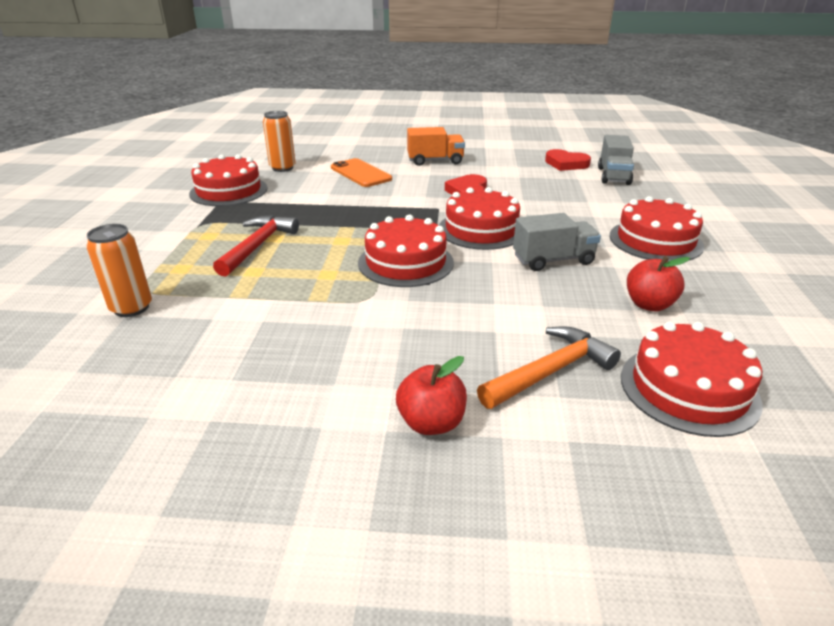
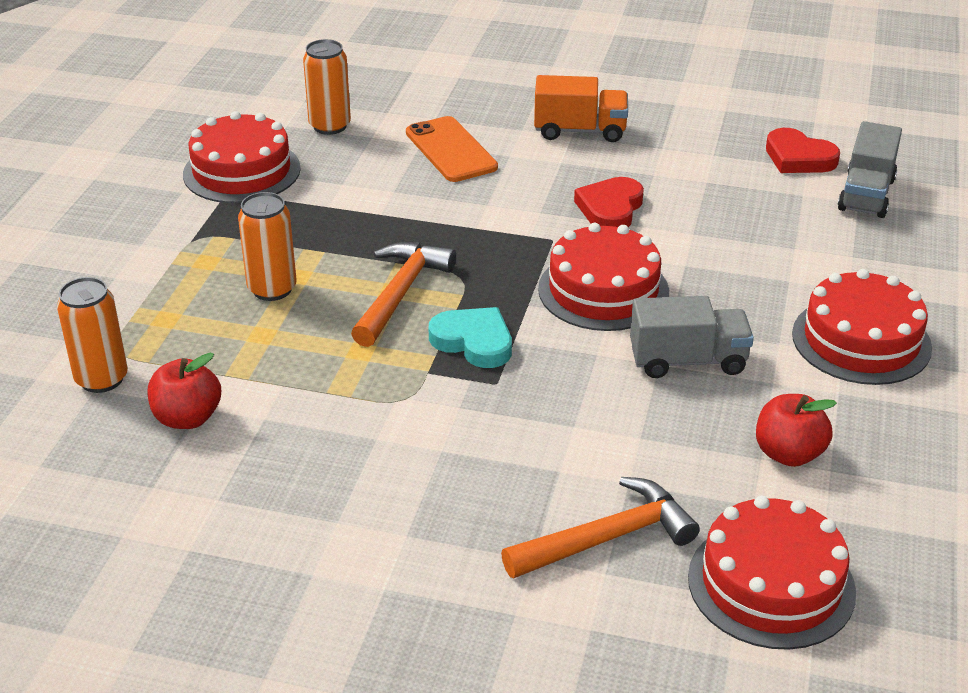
camera: 10 degrees right, 5 degrees up
(257, 246) = (272, 289): red hammer -> orange can
(347, 241) = (400, 293): none -> orange hammer
(405, 262) = (473, 341): red cake -> turquoise heart
(431, 423) = (439, 586): red apple -> red apple (187, 418)

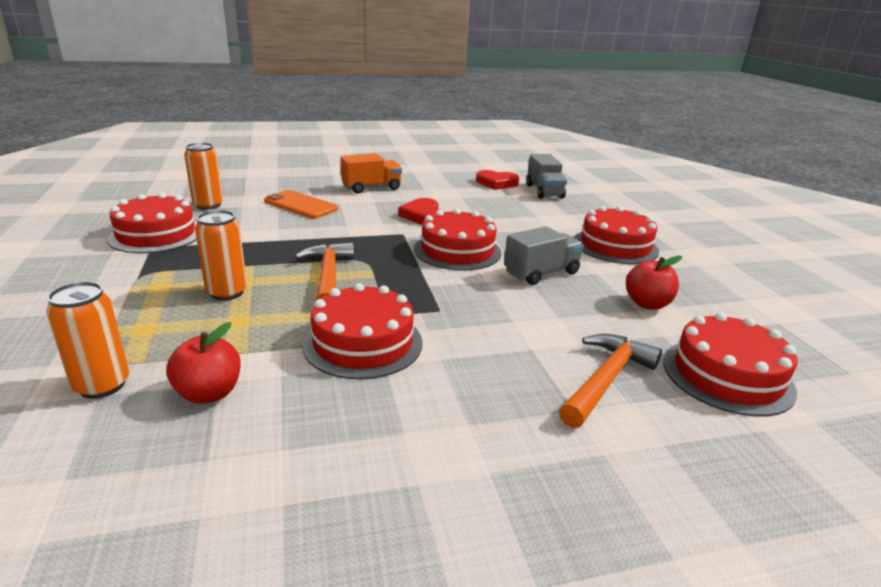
camera: 30 degrees left, 10 degrees down
(372, 403) = (363, 343): none -> red cake
(473, 341) = (403, 291): turquoise heart -> none

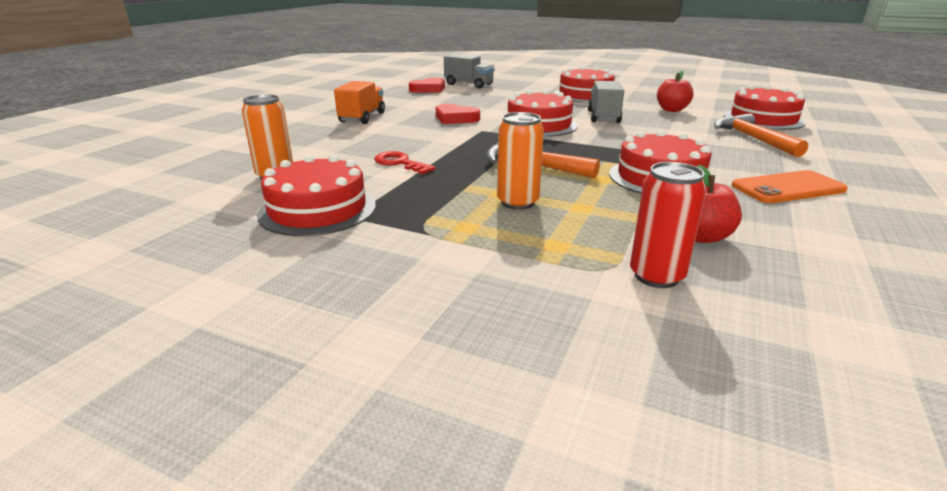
camera: 50 degrees left, 0 degrees up
(102, 385) = (656, 276): orange can -> red can
(275, 230) = (400, 163): none -> red key
(301, 205) = (354, 144): orange phone -> orange phone (788, 188)

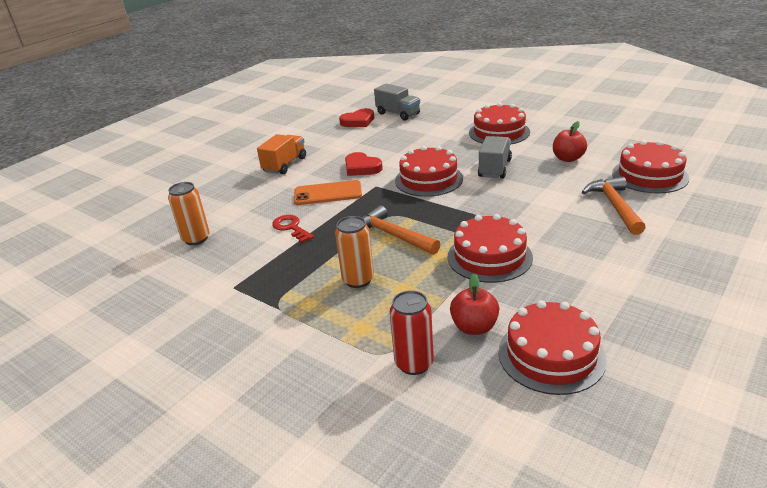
camera: 15 degrees right, 5 degrees up
(317, 209) = (214, 278): red cake -> red cake (551, 355)
(788, 188) = (591, 276): orange phone -> orange phone (328, 193)

